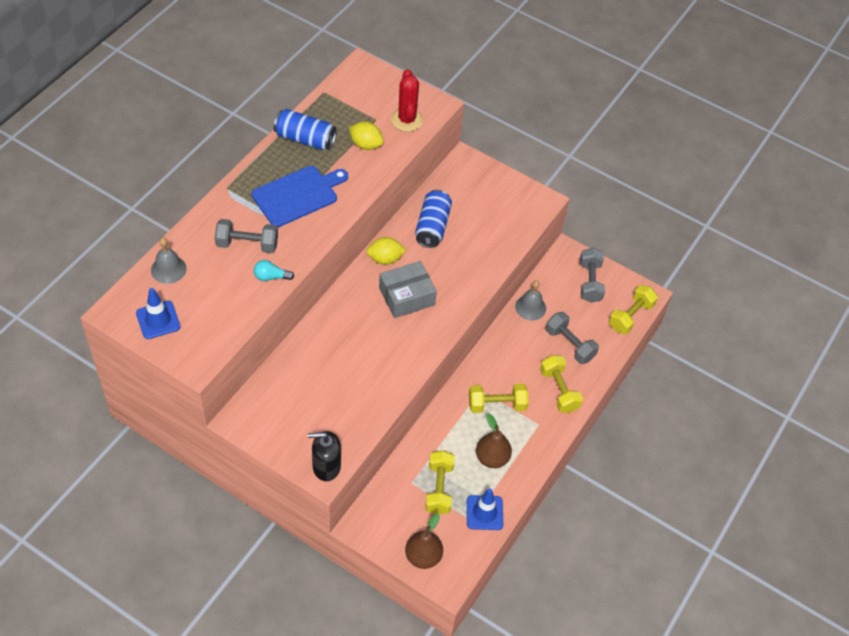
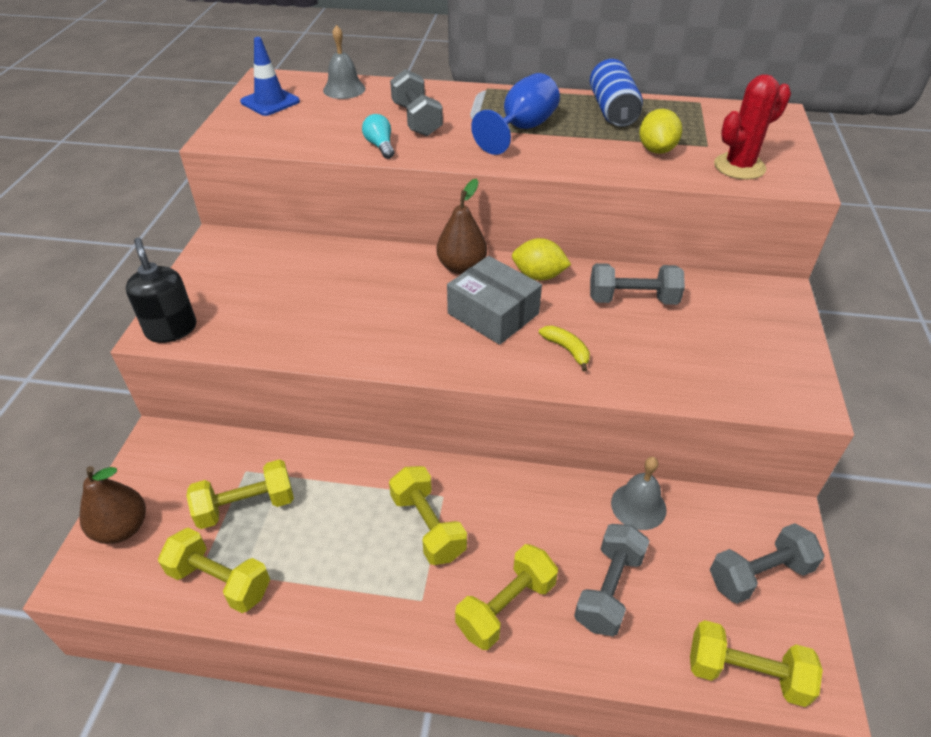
camera: 70 degrees right, 10 degrees down
(298, 195) = (522, 129): blue cutting board -> blue goblet
(385, 259) = (539, 276): yellow lemon -> yellow lemon turned 45 degrees counterclockwise
(432, 227) = (632, 300): blue can -> grey dumbbell
(455, 277) = (567, 350): none -> yellow banana
(484, 513) = (220, 581): blue traffic cone -> yellow dumbbell
(492, 458) = (326, 555): brown pear -> brown pear (462, 267)

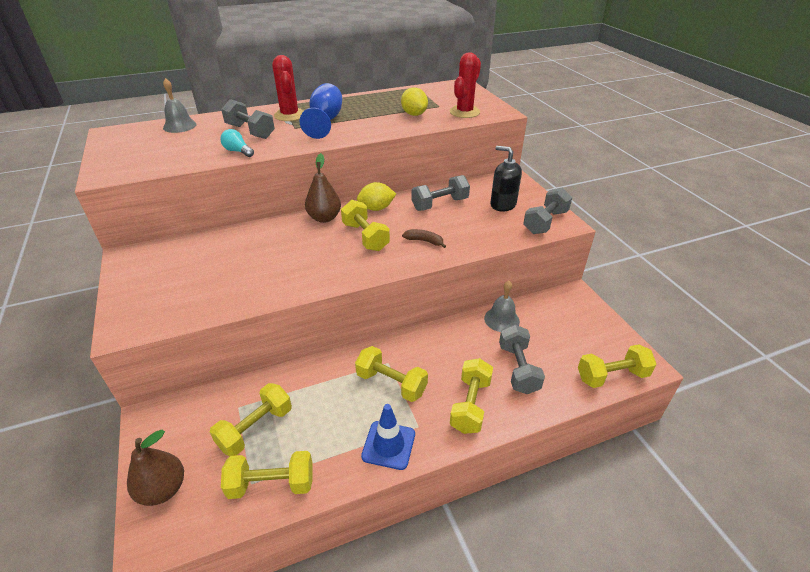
camera: 30 degrees left, 5 degrees down
(171, 329) = (134, 323): black soap dispenser -> black soap dispenser (503, 204)
(270, 102) = (126, 145): blue traffic cone -> blue traffic cone (388, 445)
(484, 107) = (290, 115): none -> red cactus
(493, 313) = (365, 237): grey box -> yellow dumbbell
(567, 350) = (424, 241): yellow banana -> brown banana
(612, 110) = (371, 101): blue can -> none
(759, 575) = (583, 326): grey dumbbell -> grey dumbbell (545, 222)

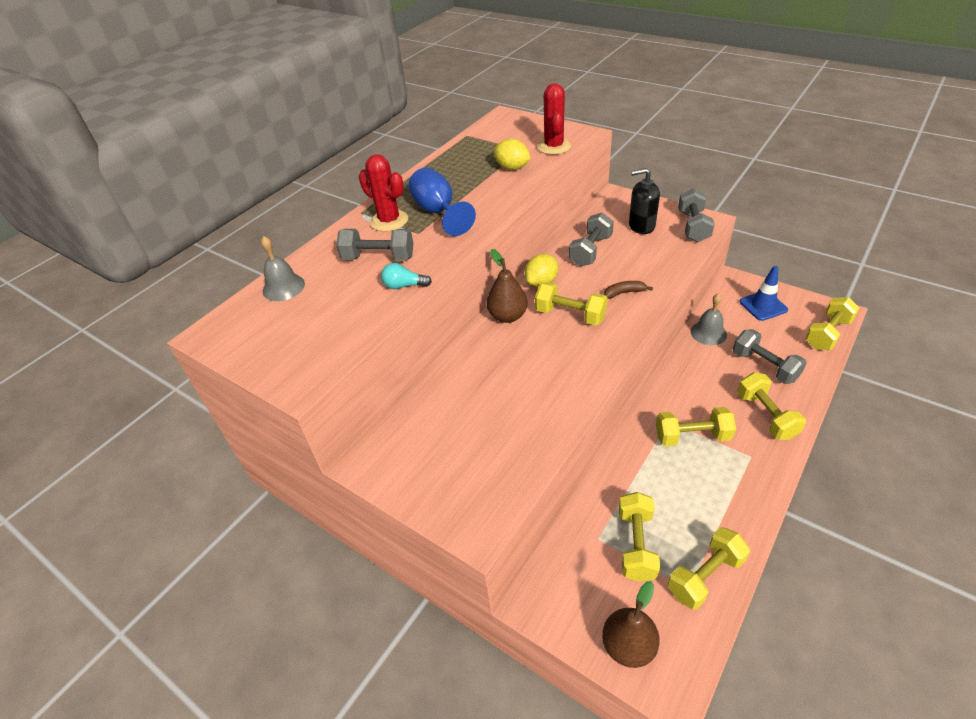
camera: 30 degrees left, 5 degrees up
(388, 445) = (748, 485): blue traffic cone -> blue traffic cone (763, 306)

